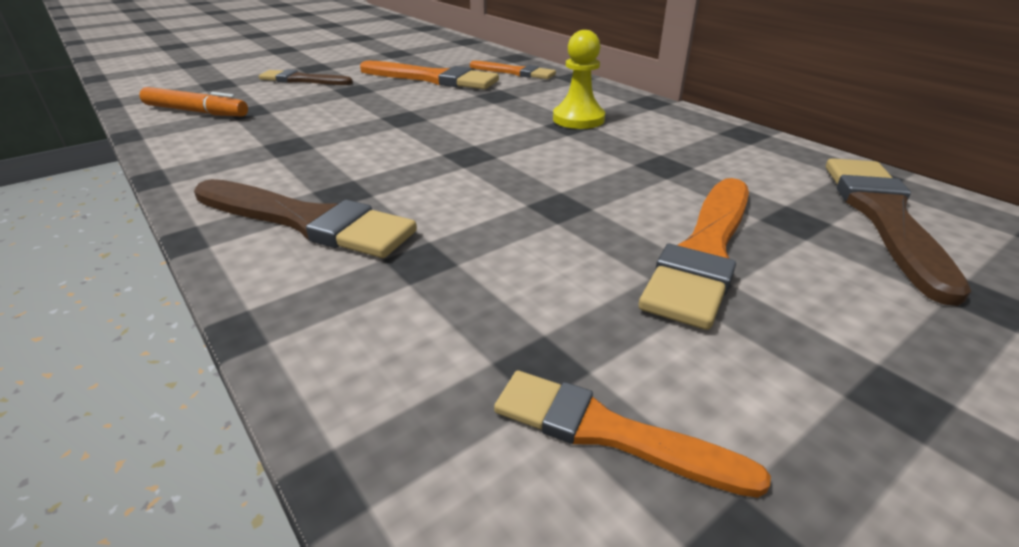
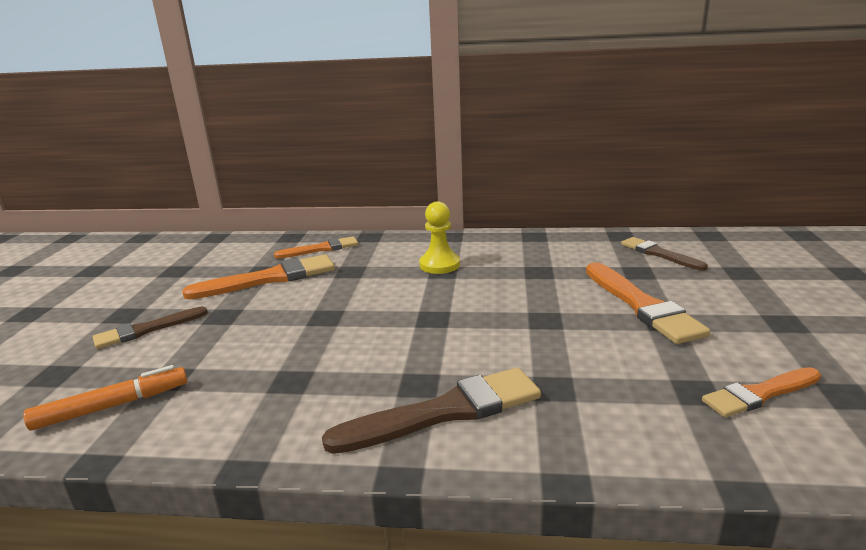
camera: 45 degrees left, 10 degrees down
(883, 217) = (659, 254): brown brush -> brown brush, size x0.63

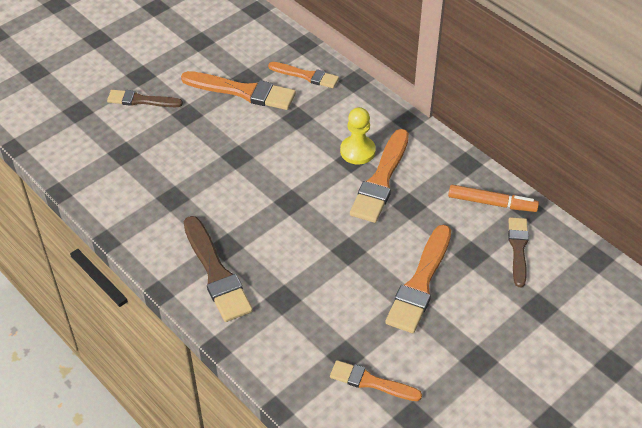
camera: 40 degrees right, 25 degrees up
(112, 406) = (87, 157): orange marker -> orange marker (492, 203)
(445, 411) = (216, 273): brown brush -> brown brush turned 45 degrees clockwise
(489, 270) = (381, 180): none -> orange brush

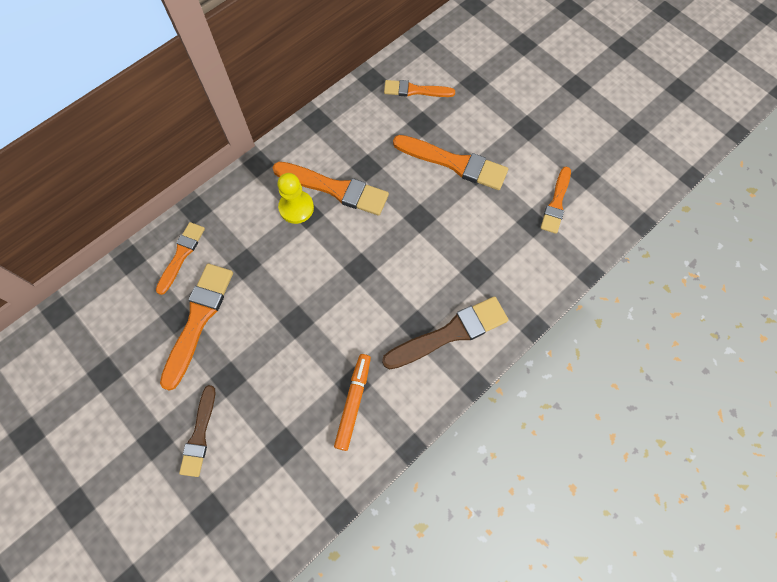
camera: 90 degrees left, 20 degrees up
(492, 203) = (365, 104): orange marker -> orange marker (353, 402)
(518, 248) = (415, 90): brown brush -> orange brush

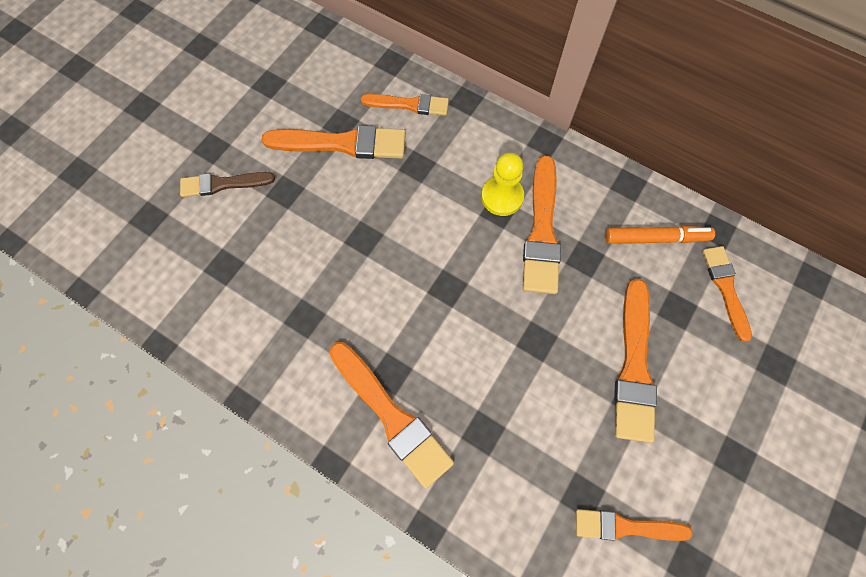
camera: 75 degrees right, 0 degrees up
(353, 402) = (283, 324): orange marker -> orange marker (656, 238)
(450, 333) = (392, 416): brown brush -> orange brush

